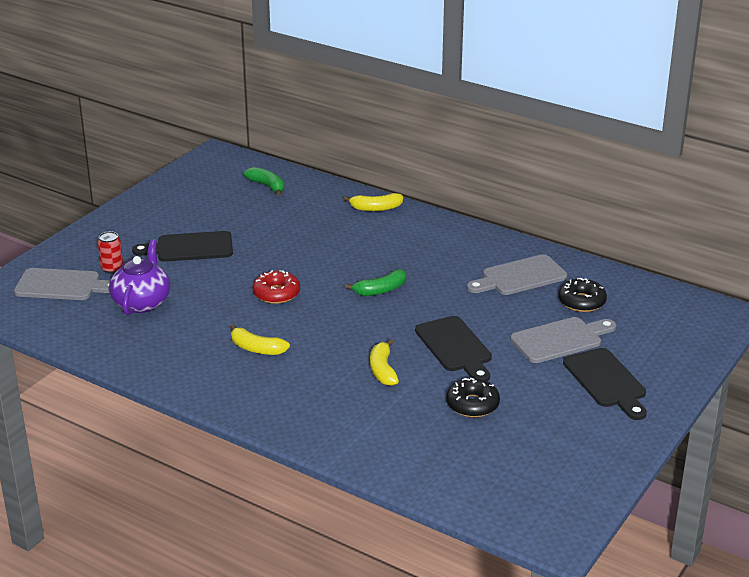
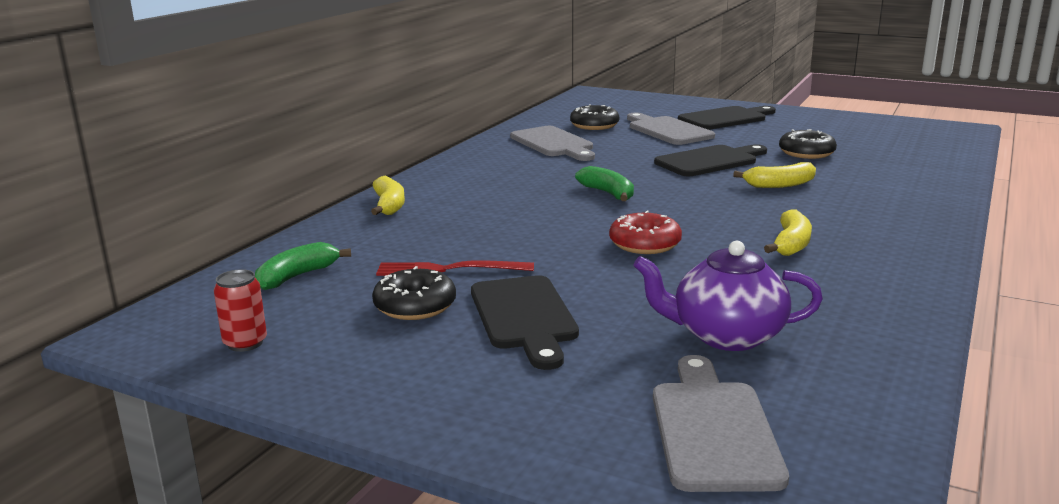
camera: 95 degrees left, 10 degrees down
(112, 268) = (622, 381): red can -> red can (245, 343)
(216, 219) = (415, 306): none -> black donut
(260, 228) = (449, 269): none -> red fork

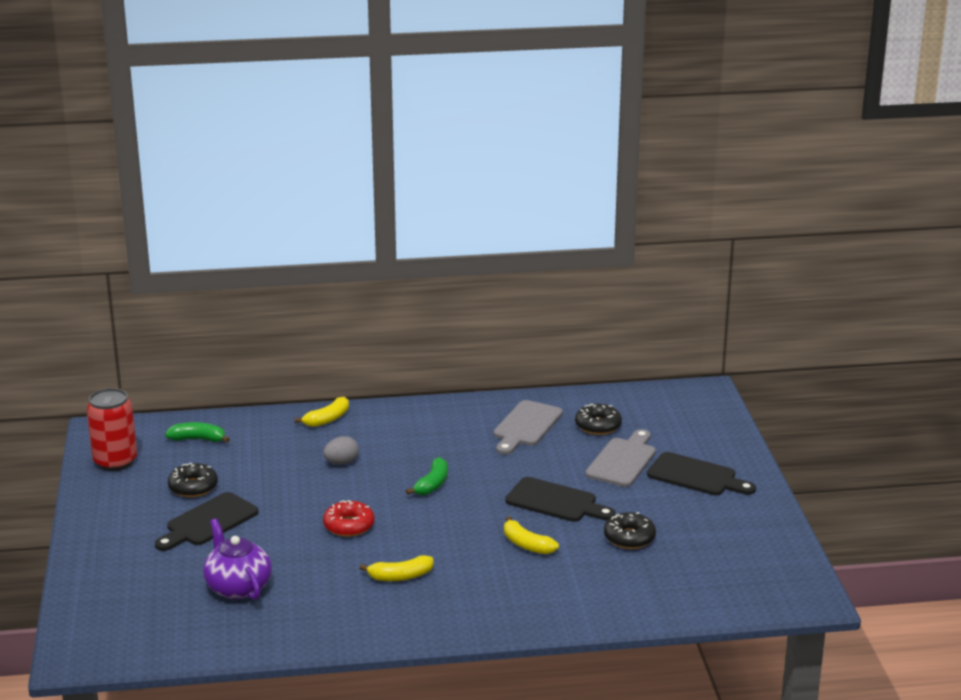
camera: 55 degrees right, 5 degrees up
(245, 343) = (115, 461): red can -> red can, size x1.88
(449, 269) = (248, 478): red fork -> none
(496, 219) = (341, 462): none -> grey egg
(712, 429) = (134, 608): grey cutting board -> none

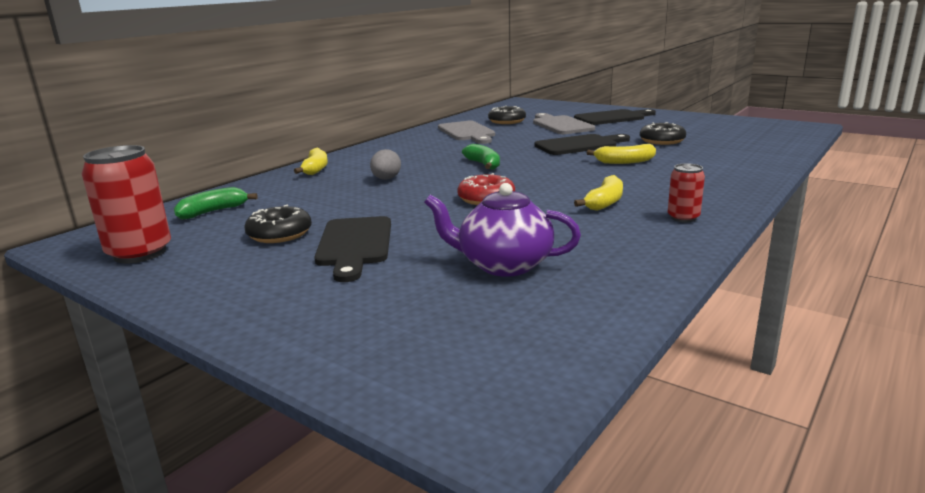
camera: 45 degrees left, 5 degrees down
(404, 620) = (683, 218): none -> red can

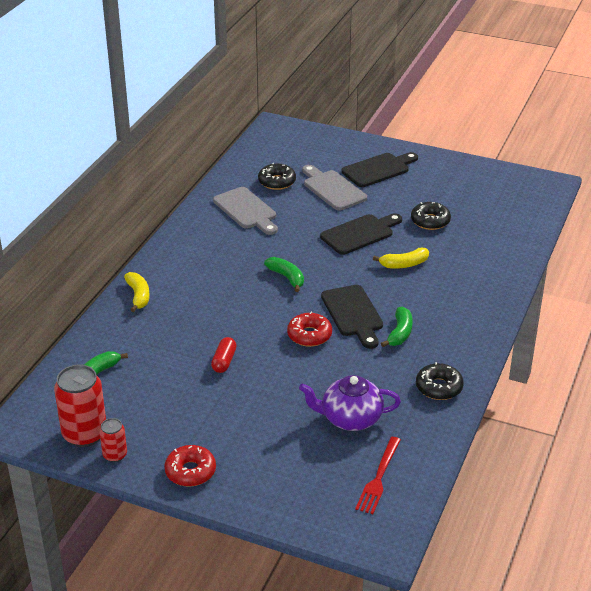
camera: 15 degrees left, 15 degrees up
(232, 297) = (190, 471): none -> red donut
(280, 234) = (174, 399): black donut -> black donut (439, 387)
(355, 244) = (238, 407): black cutting board -> black cutting board (353, 314)
(368, 211) = (224, 361): none -> red capsule
(386, 179) = (213, 310): grey egg -> none
(520, 330) = (378, 478): none -> red fork
(605, 202) = (400, 333): yellow banana -> green banana
(683, 218) = (457, 350): red can -> red can (115, 455)

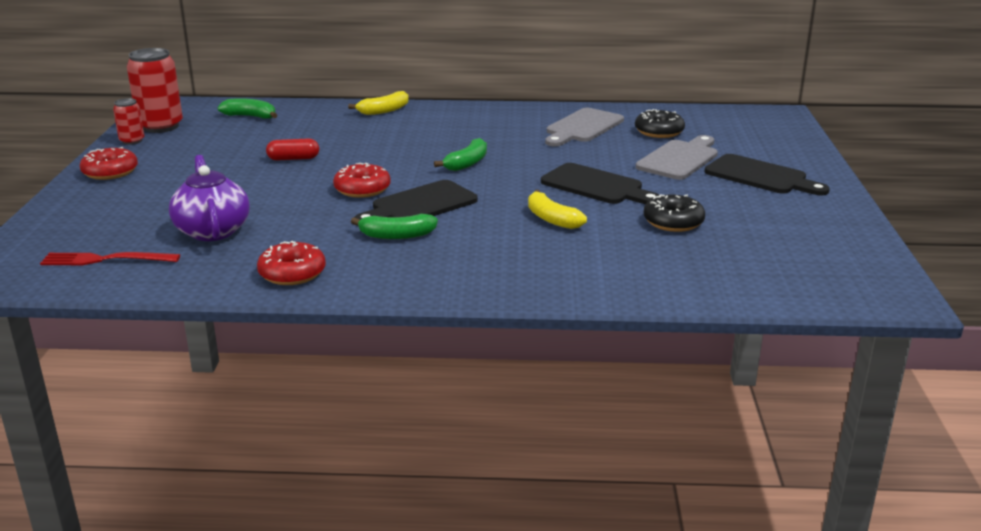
camera: 70 degrees right, 10 degrees down
(439, 387) = (292, 273): black donut -> red donut

